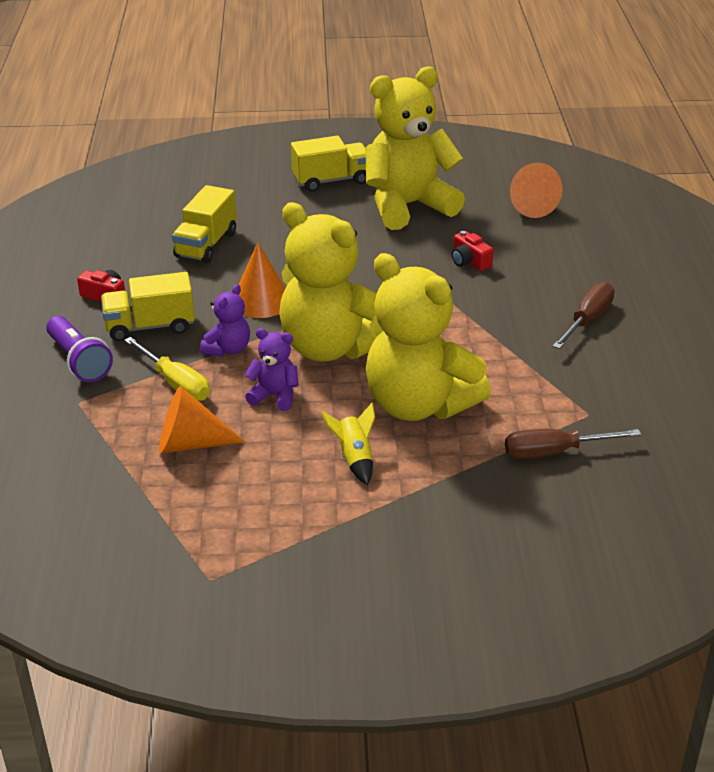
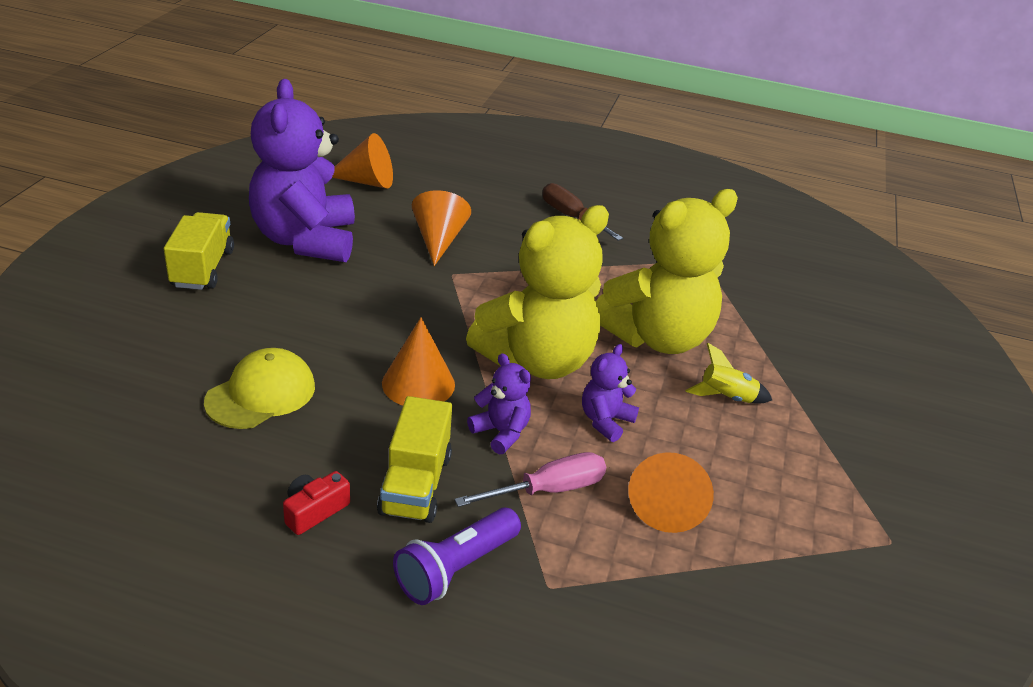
camera: 75 degrees left, 0 degrees up
(79, 361) = (456, 568): purple flashlight -> purple flashlight turned 150 degrees clockwise
(176, 383) = (548, 490): yellow screwdriver -> pink screwdriver
(206, 245) = (261, 394): yellow truck -> yellow cap
(408, 206) = (305, 240): yellow teddy bear -> purple teddy bear
(469, 261) = (438, 240): red camera -> orange cone
(554, 452) = (748, 292): brown screwdriver -> none

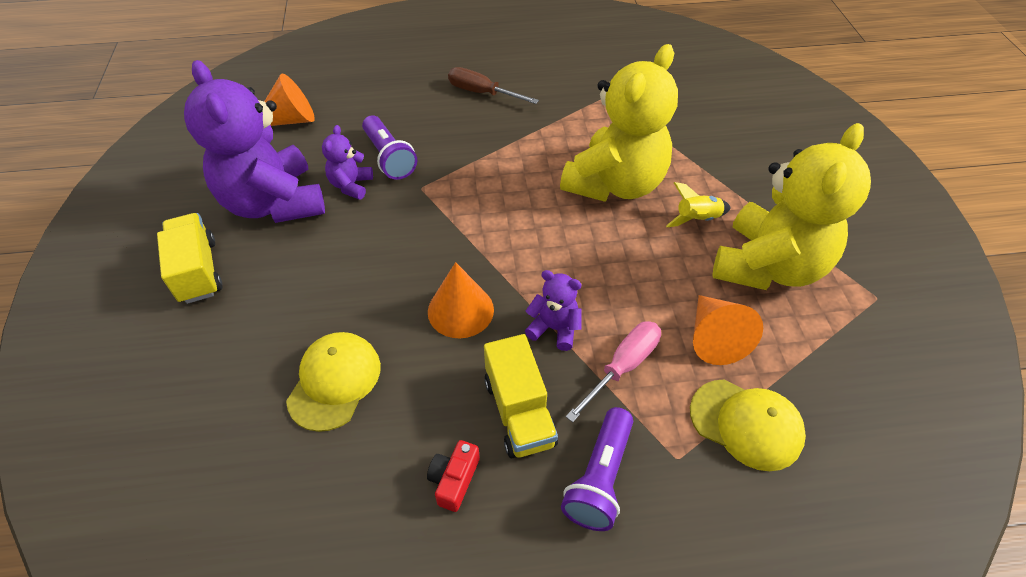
camera: 20 degrees left, 15 degrees up
(438, 240) = (389, 157): orange cone -> purple flashlight
(537, 361) = (540, 246): yellow teddy bear -> yellow teddy bear (768, 266)
(605, 421) = (625, 281): purple teddy bear -> purple teddy bear (351, 185)
(646, 589) = (746, 424): none -> yellow cap

